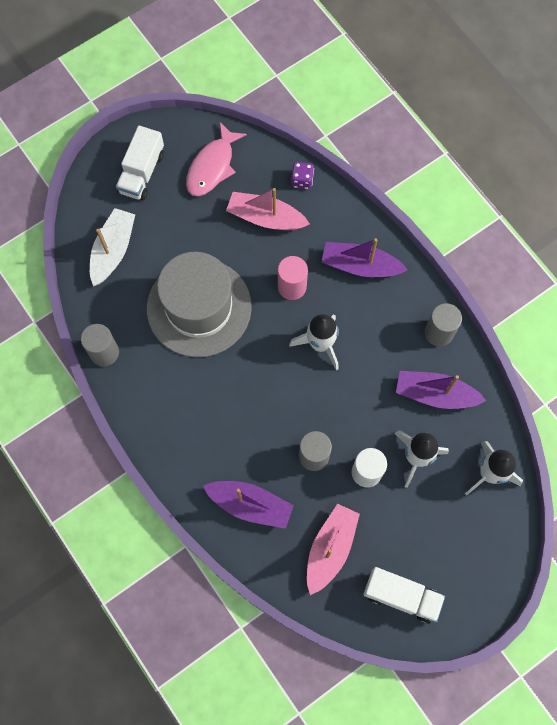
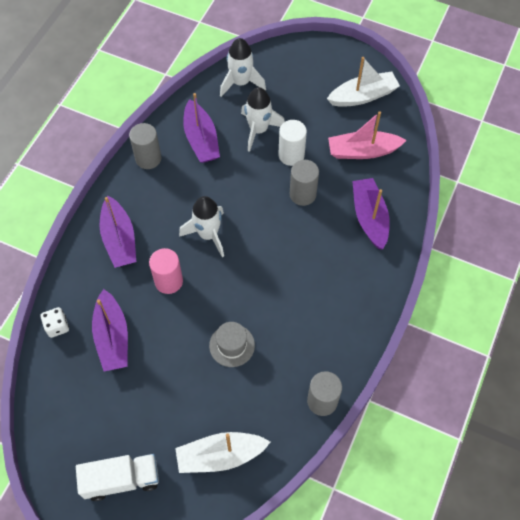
camera: 120 degrees left, 10 degrees down
(199, 307) = (232, 345): grey hat -> grey hat, size x0.43
(212, 166) = (81, 415): pink fish -> none
(266, 218) = (112, 337): pink boat -> purple boat
(302, 180) = (57, 326): purple dice -> white dice
(401, 596) = (363, 96): white truck -> white boat

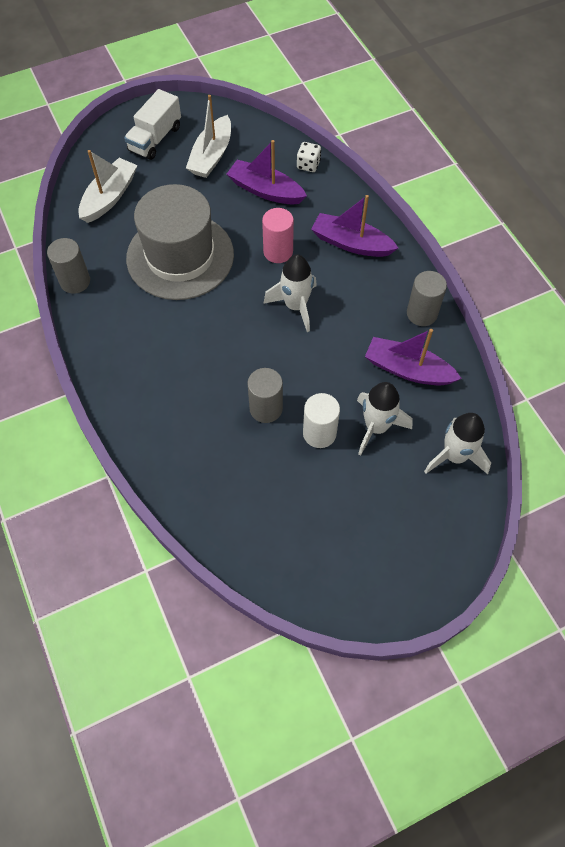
camera: 130 degrees right, 0 degrees up
(232, 345) = (180, 256): grey hat -> grey hat, size x2.34
(363, 96) = (333, 566): white boat -> white boat (211, 156)
(363, 151) = (263, 503): pink boat -> none
(369, 217) = (187, 445): purple boat -> none

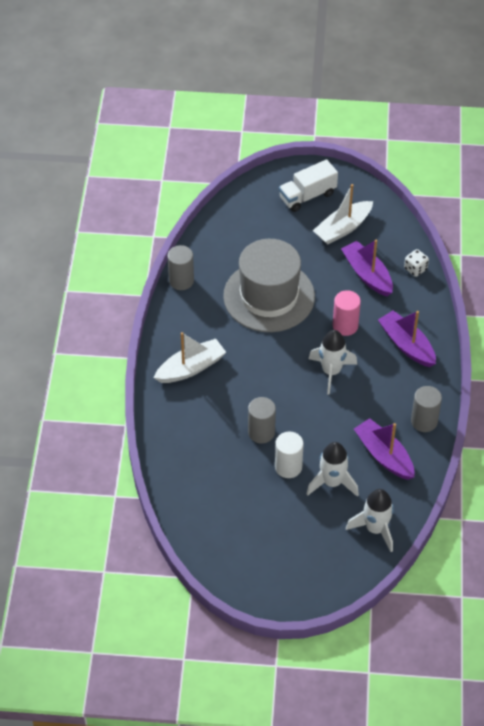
camera: 30 degrees right, 10 degrees down
(109, 197) = (244, 228): white boat -> white boat (191, 368)

